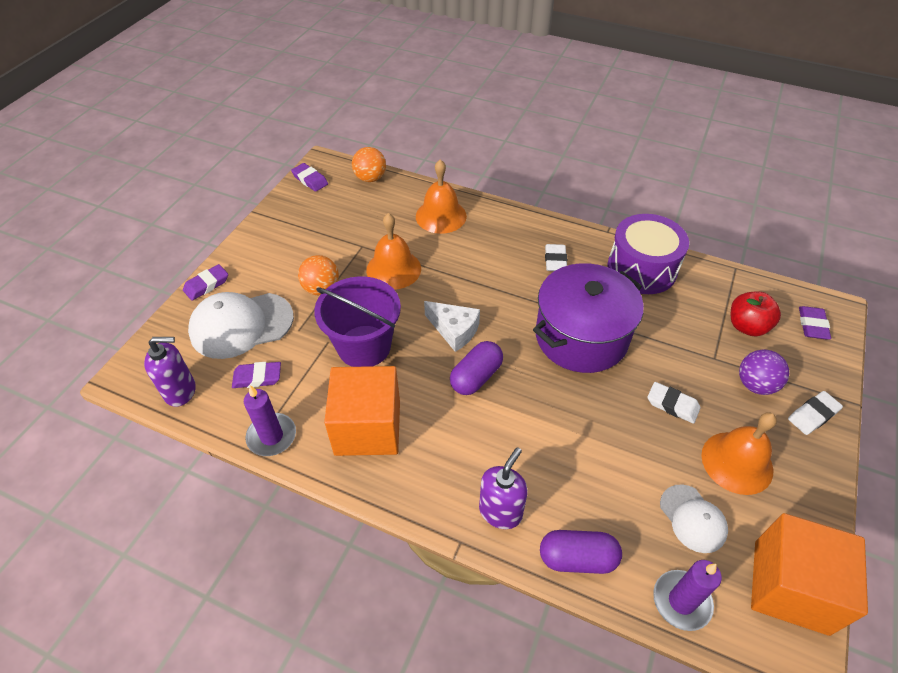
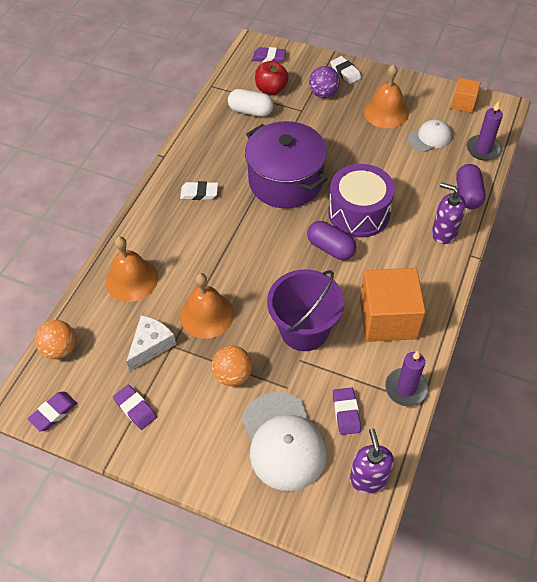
camera: 90 degrees left, 5 degrees up
(206, 285) = (227, 490): purple eraser -> purple eraser (135, 408)
(454, 330) = (282, 264): white cheese -> white cheese (151, 345)
(641, 269) = (211, 139): purple drum -> purple drum (359, 213)
(672, 405) = (345, 137): white eraser -> none
(698, 305) = (251, 111): none -> white capsule
(790, 586) = (463, 103): orange cube -> orange cube, size x0.52

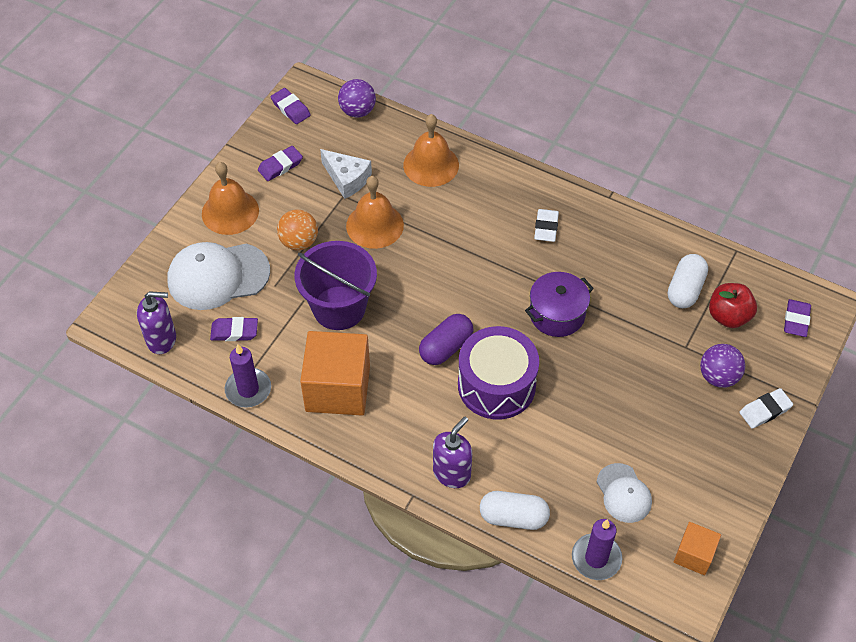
camera: 95 degrees right, 0 degrees up
(60, 349) = (357, 111): orange ball -> purple ball
(285, 181) = (557, 314): purple pot -> purple pot, size x0.60
(386, 112) = (678, 448): orange bell -> orange bell (230, 212)
(468, 194) = (513, 517): purple capsule -> white capsule

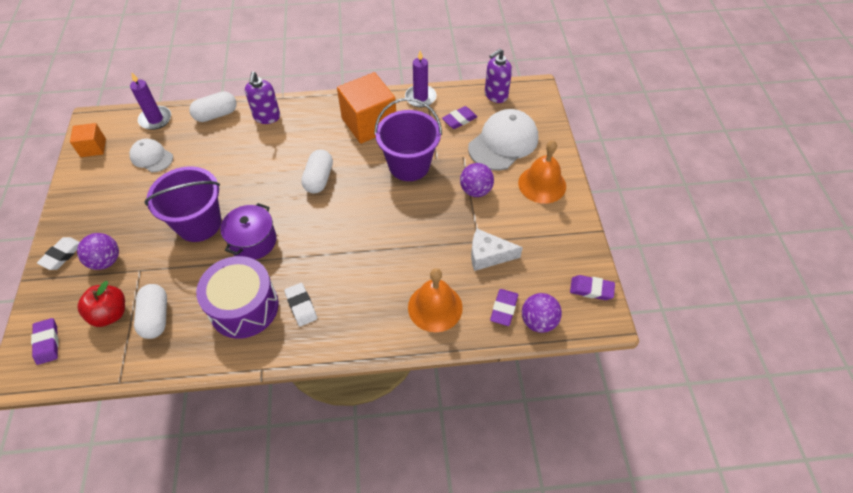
camera: 145 degrees right, 0 degrees up
(280, 166) = (546, 236): purple eraser -> purple eraser (504, 309)
(299, 242) = (475, 190): orange ball -> purple ball
(374, 225) = (435, 232): orange bell -> none
(446, 347) = (319, 179): purple capsule -> white capsule
(496, 385) = (269, 174): purple drum -> purple drum (244, 307)
(604, 366) = (199, 223): none -> purple bucket

